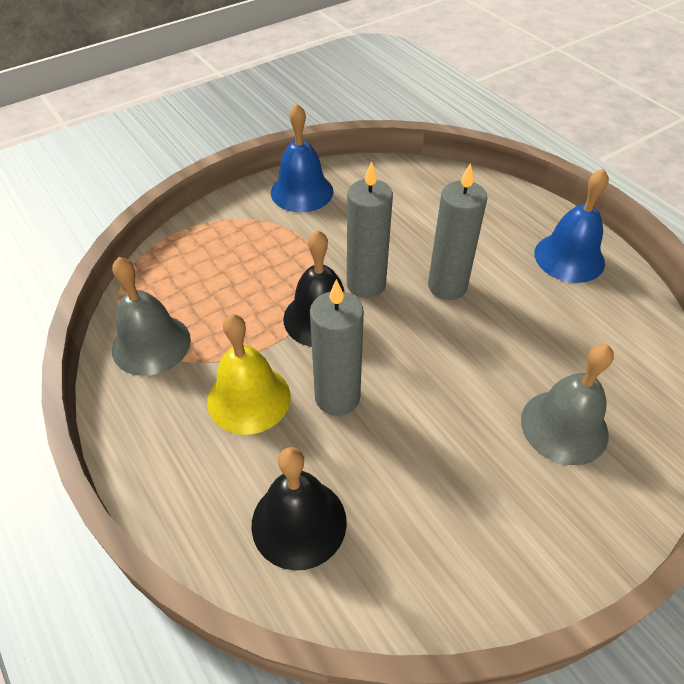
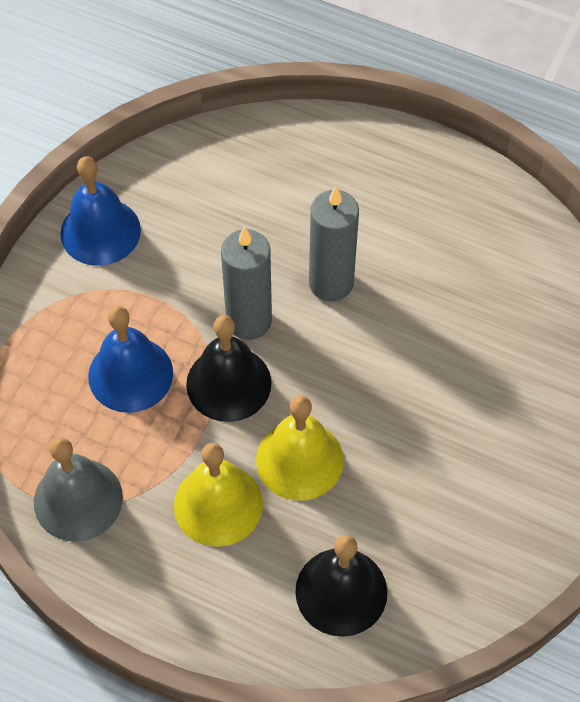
camera: 30 degrees left, 10 degrees up
(337, 397) = (299, 460): grey candle -> yellow bell
(564, 426) = (512, 384): grey bell -> none
(569, 257) = (431, 188): blue bell -> blue bell (130, 374)

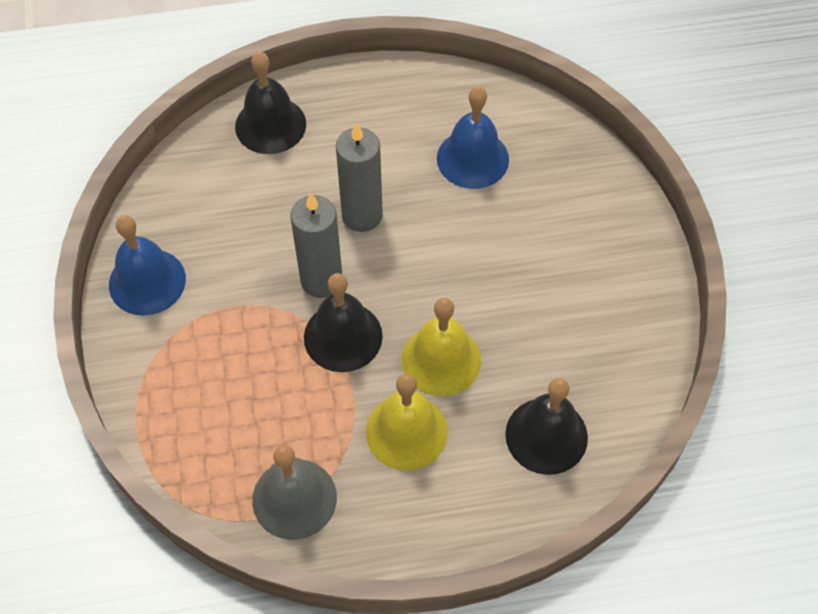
camera: 35 degrees left, 0 degrees up
(130, 374) = (260, 377): blue bell -> blue bell (472, 158)
(312, 151) = (270, 125): none -> black bell

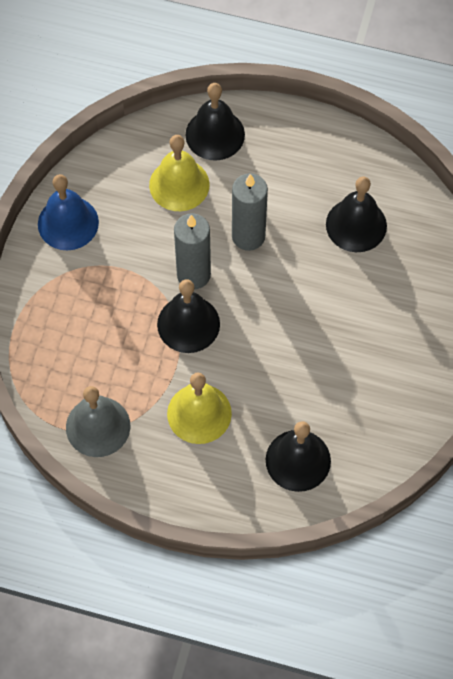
camera: 25 degrees right, 5 degrees up
(441, 360) = (251, 372): yellow bell -> yellow bell (179, 184)
(472, 158) = (356, 225): blue bell -> black bell

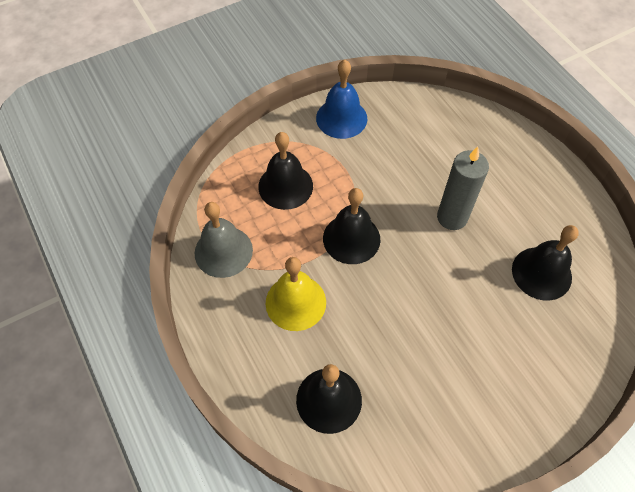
camera: 45 degrees right, 5 degrees down
(179, 184) = (437, 150): yellow bell -> none
(193, 275) = (388, 211): grey candle -> none
(215, 134) = (493, 139): black bell -> black bell (285, 186)

